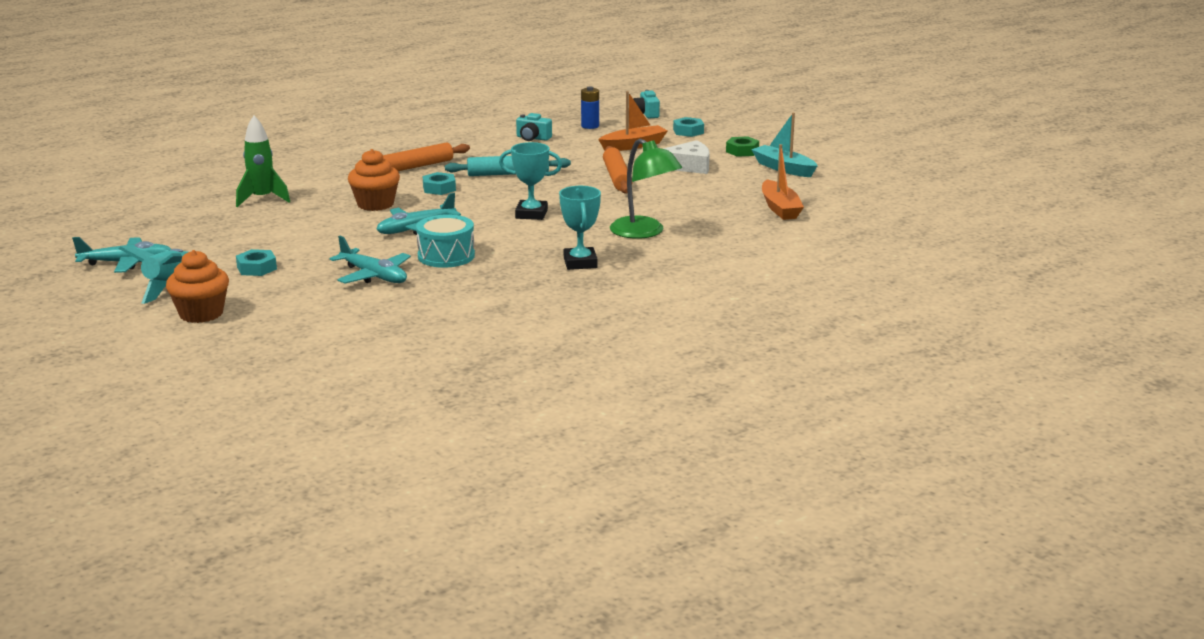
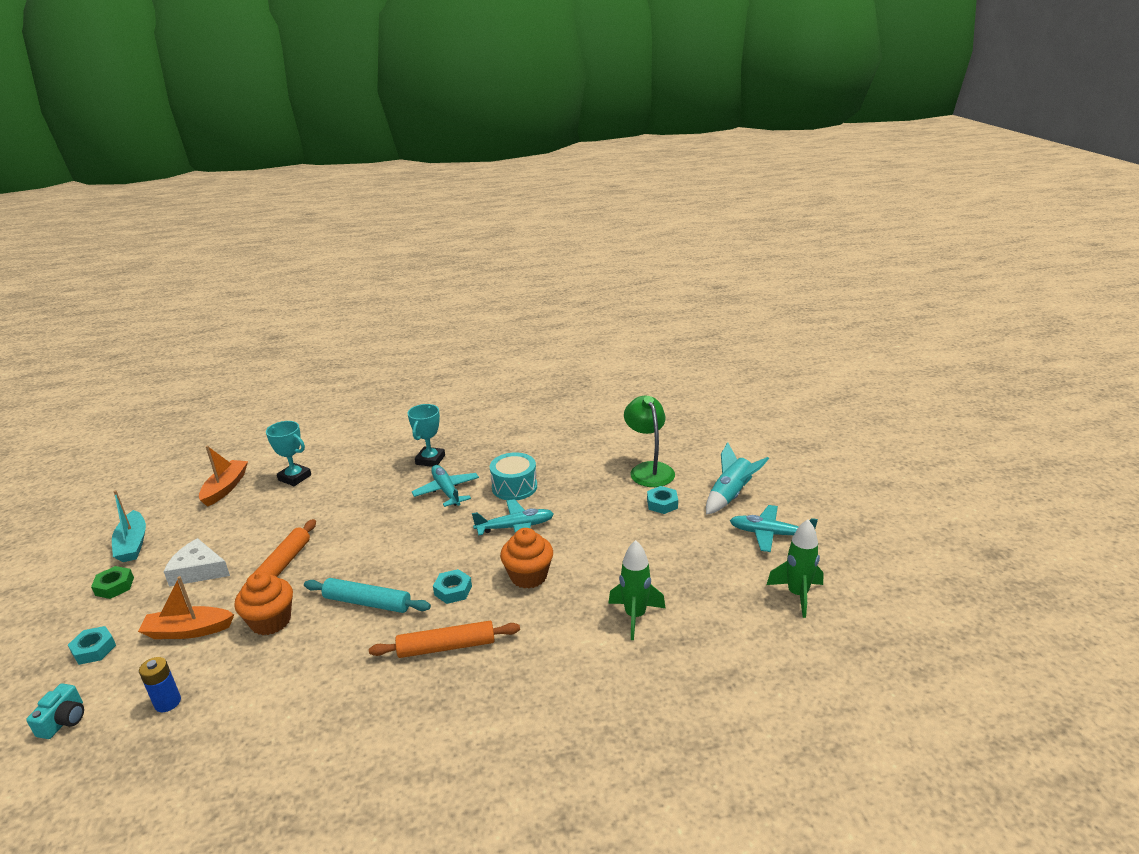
camera: 155 degrees left, 5 degrees up
(107, 229) = (797, 595): none -> green rocket
(201, 313) = (709, 463): orange cupcake -> orange cupcake (271, 621)
(373, 276) = (578, 476): turquoise plane -> turquoise plane (447, 491)
(531, 214) = (409, 526): turquoise trophy -> turquoise trophy (294, 477)
(533, 138) = (264, 686): turquoise camera -> none
(644, 232) = (353, 482): green lamp -> green lamp (649, 469)

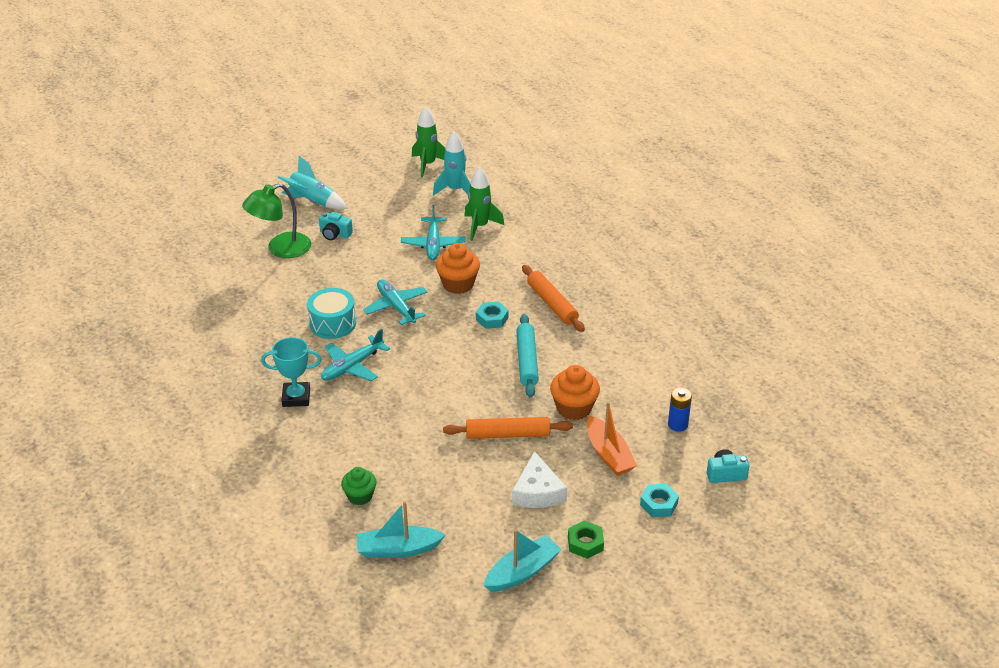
camera: 110 degrees left, 10 degrees up
(225, 488) = (398, 549): orange boat -> turquoise boat
(294, 477) = (360, 496): turquoise trophy -> green cupcake
(662, 504) = (335, 234): turquoise nut -> turquoise camera
(727, 609) = (455, 190): none -> turquoise rocket
(770, 534) = (361, 179): turquoise plane -> turquoise plane (433, 244)

